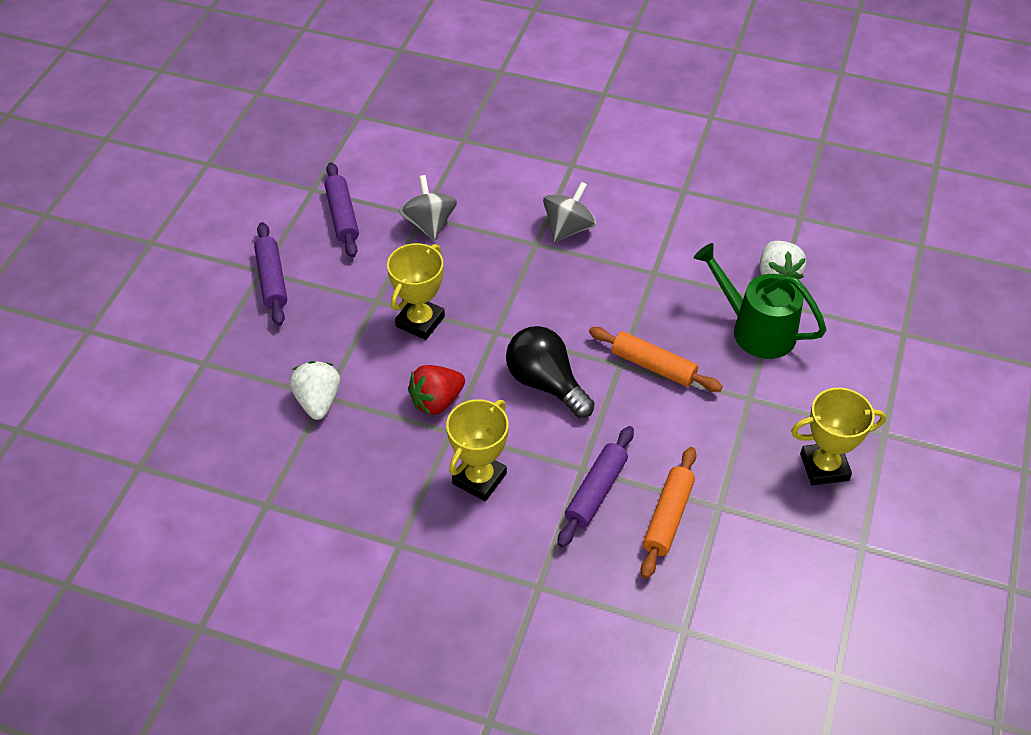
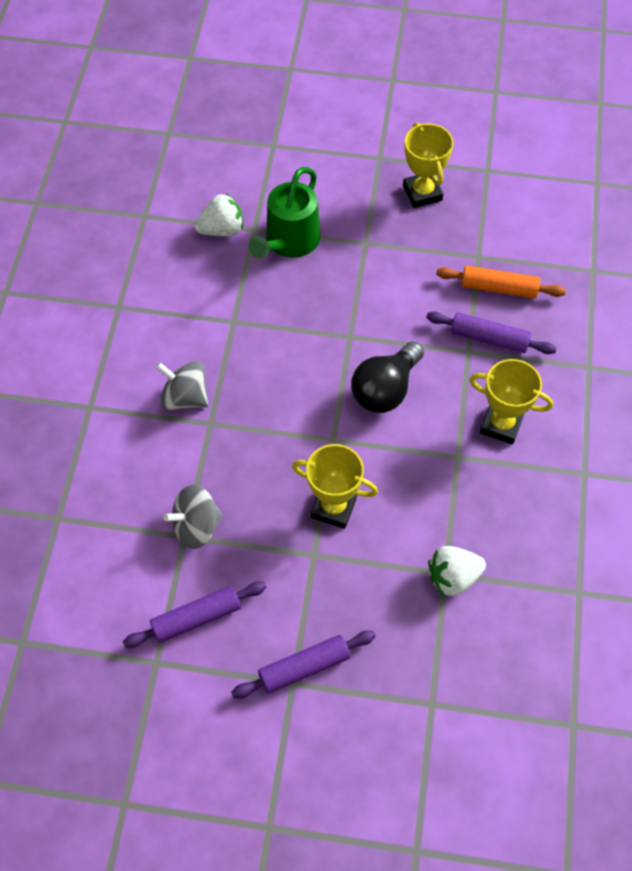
camera: 100 degrees left, 10 degrees up
(437, 401) = (427, 474): red strawberry -> none
(653, 366) = (347, 311): orange rolling pin -> none

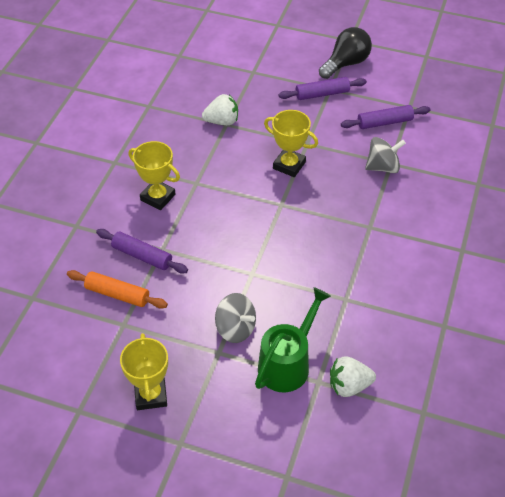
camera: 170 degrees left, 10 degrees down
(185, 397) = (388, 246): grey spinning top -> grey spinning top (235, 328)
(385, 389) = (234, 231): black light bulb -> black light bulb (346, 63)

